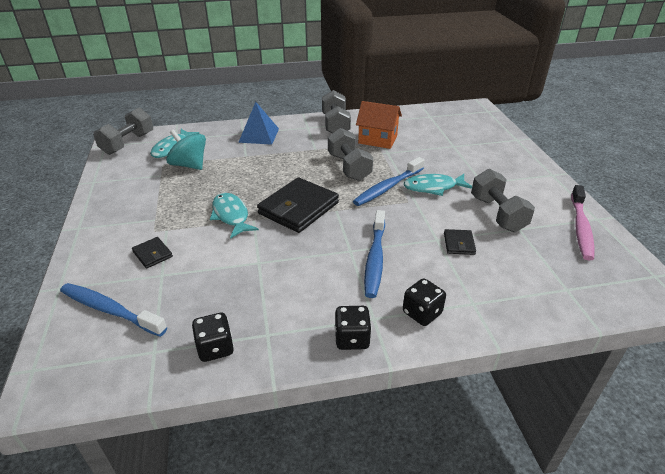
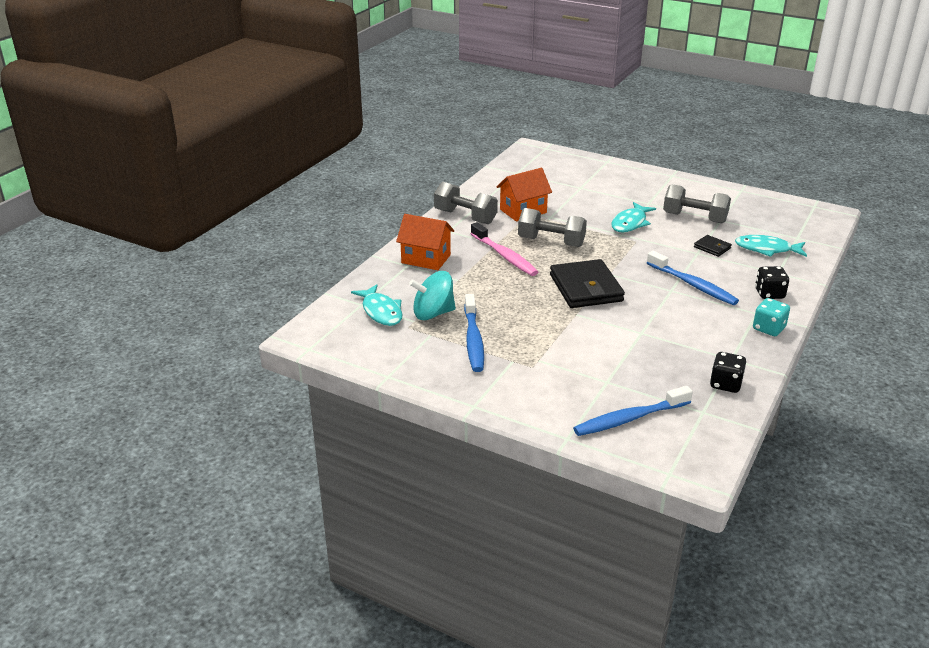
camera: 50 degrees left, 5 degrees down
(128, 143) = (327, 334): grey dumbbell -> none
(152, 254) = (571, 377): black wallet -> none
(231, 216) = (557, 322): turquoise fish -> turquoise fish (766, 249)
(259, 135) = (426, 259): blue pyramid -> orange house
(352, 339) = (768, 328): black dice -> turquoise dice
(388, 187) = (605, 240): blue toothbrush -> blue toothbrush (473, 340)
(580, 228) = (744, 200): pink toothbrush -> pink toothbrush (504, 256)

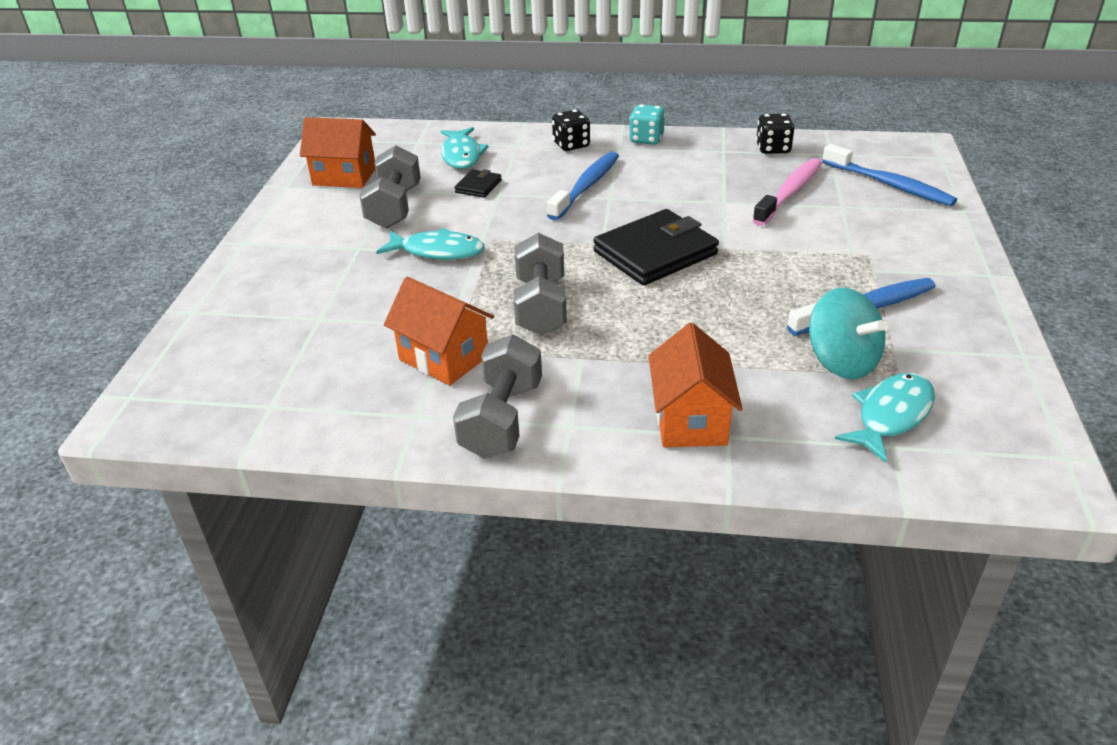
camera: 110 degrees left, 5 degrees up
(504, 256) = (617, 339): pink toothbrush -> pink toothbrush (789, 192)
(748, 208) = (344, 176): none -> orange house

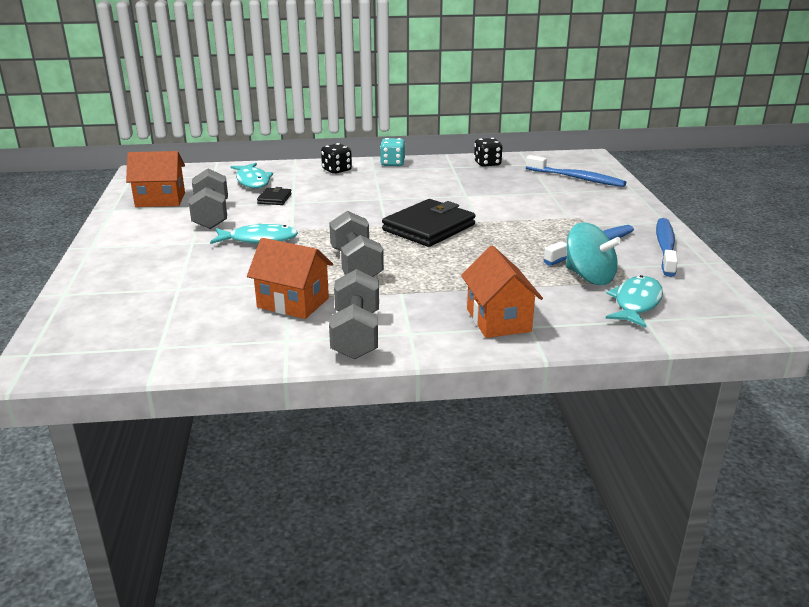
camera: 15 degrees left, 10 degrees down
(586, 186) = (359, 193): blue toothbrush -> blue toothbrush (665, 247)
(789, 192) = (510, 187): pink toothbrush -> none

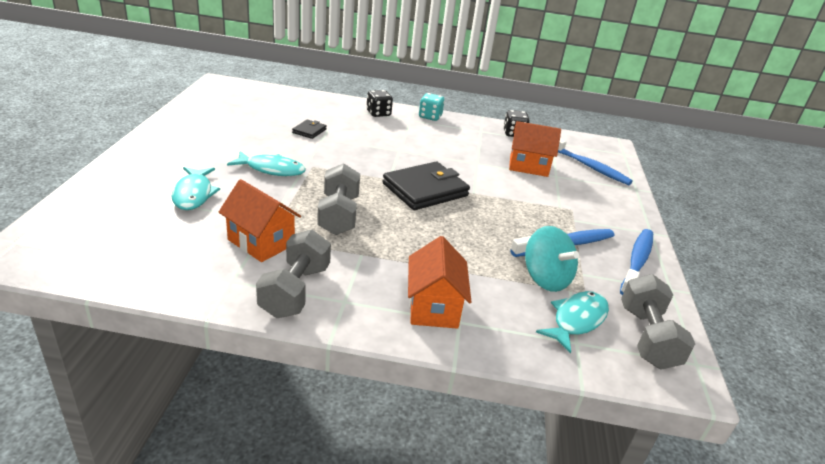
camera: 10 degrees right, 5 degrees up
(160, 200) = (216, 112): orange house -> orange house (528, 166)
(211, 216) = (247, 137): grey dumbbell -> grey dumbbell (647, 337)
(252, 181) = (301, 110): turquoise fish -> turquoise fish (194, 194)

